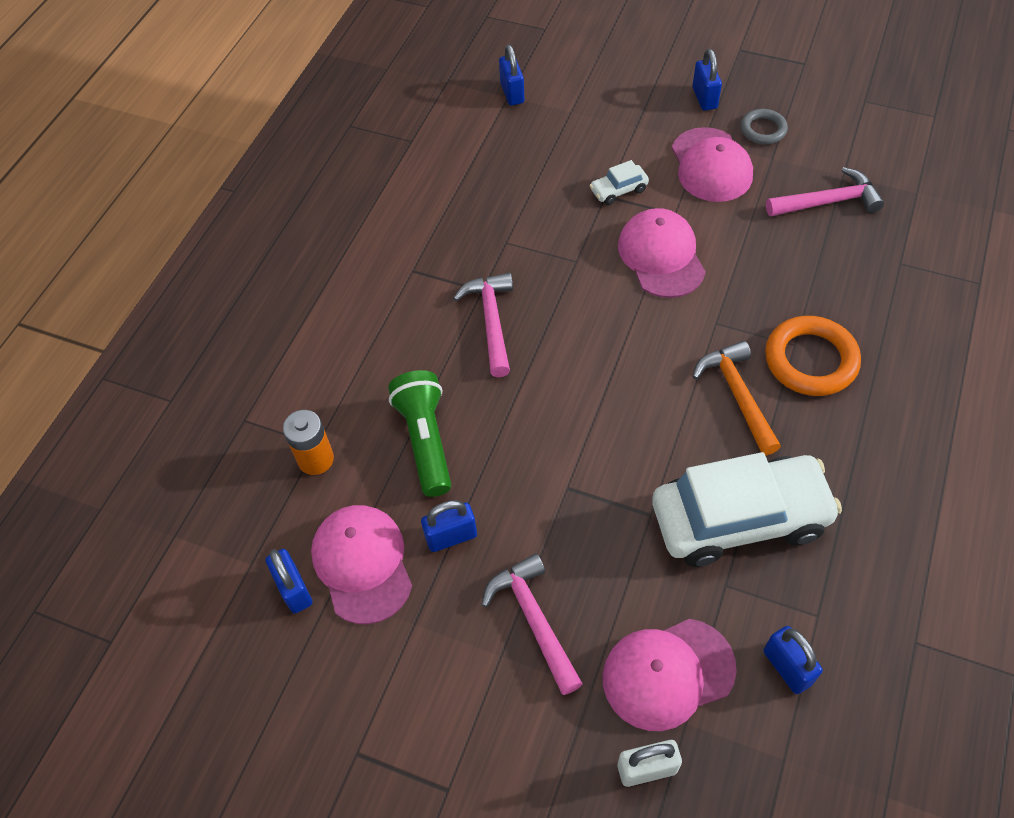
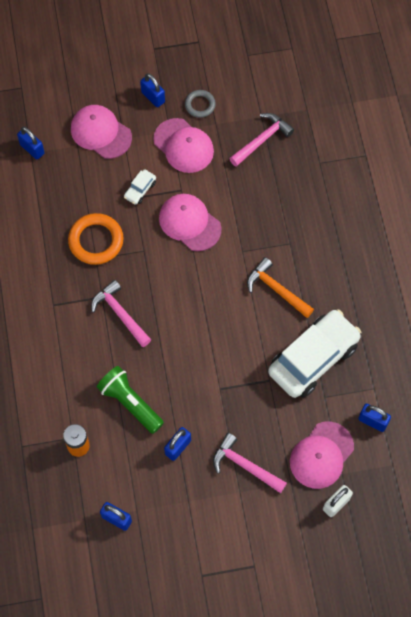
camera: 35 degrees left, 10 degrees up
(362, 564) = (142, 486): pink cap -> pink cap (100, 133)
(810, 360) = (302, 249): orange ring -> orange ring (96, 241)

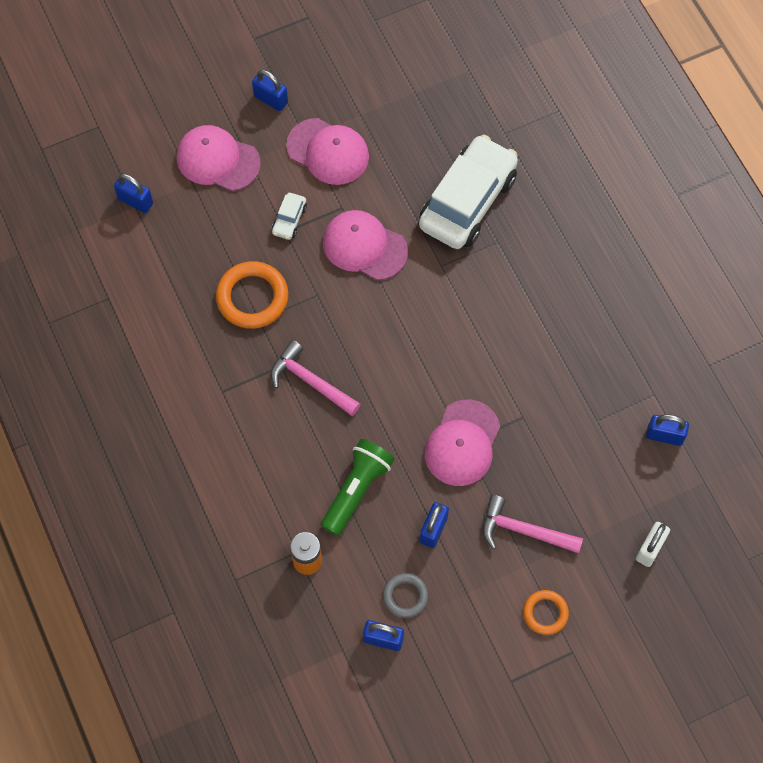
camera: 15 degrees left, 0 degrees up
(130, 403) = (357, 490): green flashlight -> green flashlight turned 90 degrees clockwise
(200, 105) = (333, 96): grey ring -> grey ring (405, 596)
(242, 531) = (545, 613): none -> orange ring
(262, 140) = (424, 121): pink hammer -> none
(276, 290) = (498, 303): orange hammer -> none
(313, 358) = (568, 377): white car -> white car (467, 201)
(321, 455) = (614, 493): pink cap -> pink cap (462, 443)

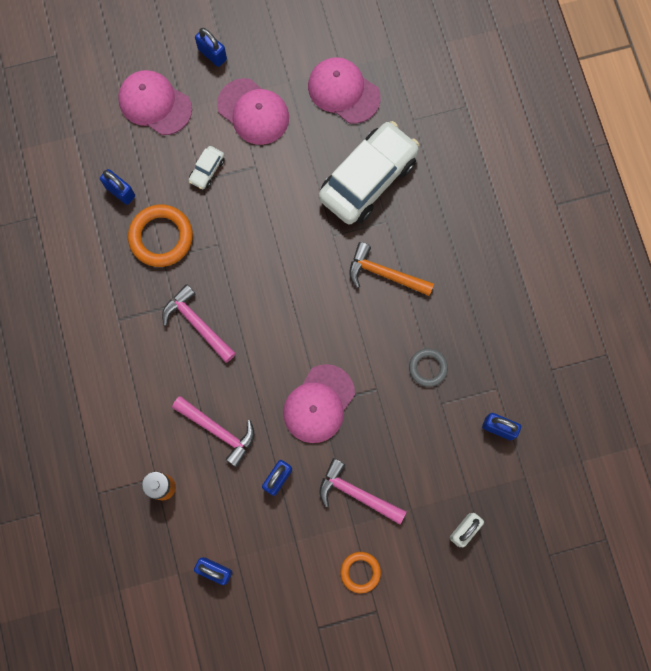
camera: 10 degrees right, 10 degrees up
(135, 201) = (76, 130): blue padlock -> blue padlock (120, 192)
(357, 490) = (218, 430): green flashlight -> pink hammer
(364, 246) = (268, 206): pink cap -> pink cap (343, 91)
(405, 596) = (241, 534): grey ring -> grey ring (428, 368)
(506, 296) = (385, 274): none -> orange hammer

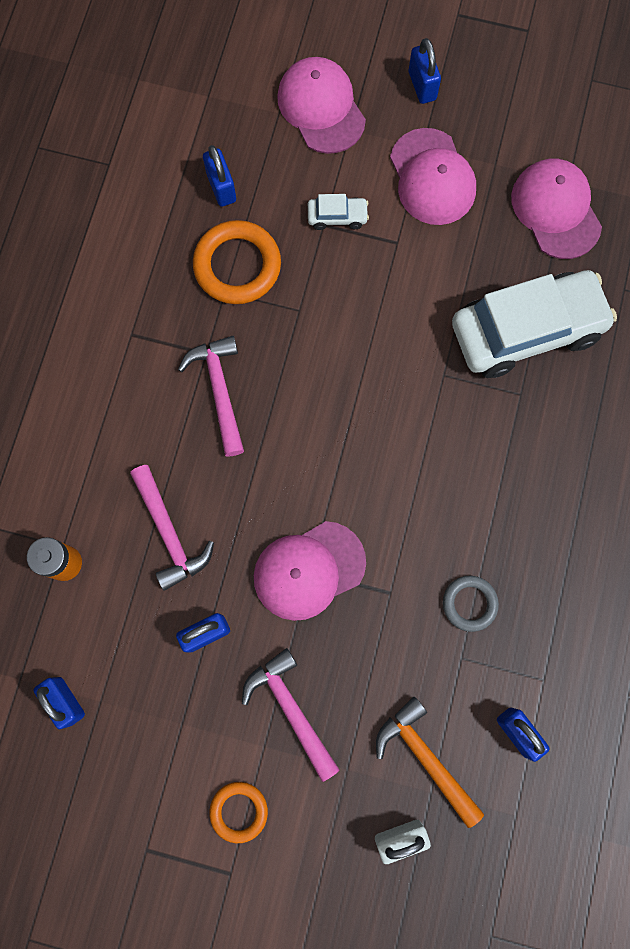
camera: 30 degrees right, 0 degrees up
(207, 170) = (337, 217): white car -> white car turned 150 degrees counterclockwise
(385, 274) = (481, 457): orange hammer -> orange hammer (425, 758)

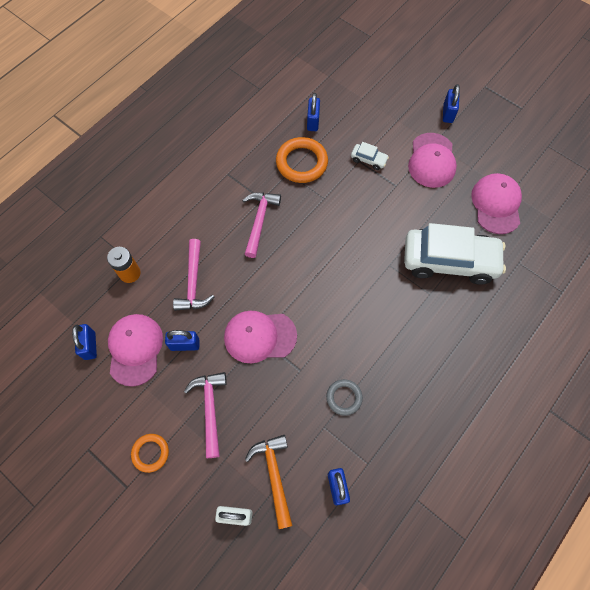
camera: 25 degrees right, 10 degrees down
(321, 108) = (386, 103): pink cap -> pink cap (135, 349)

